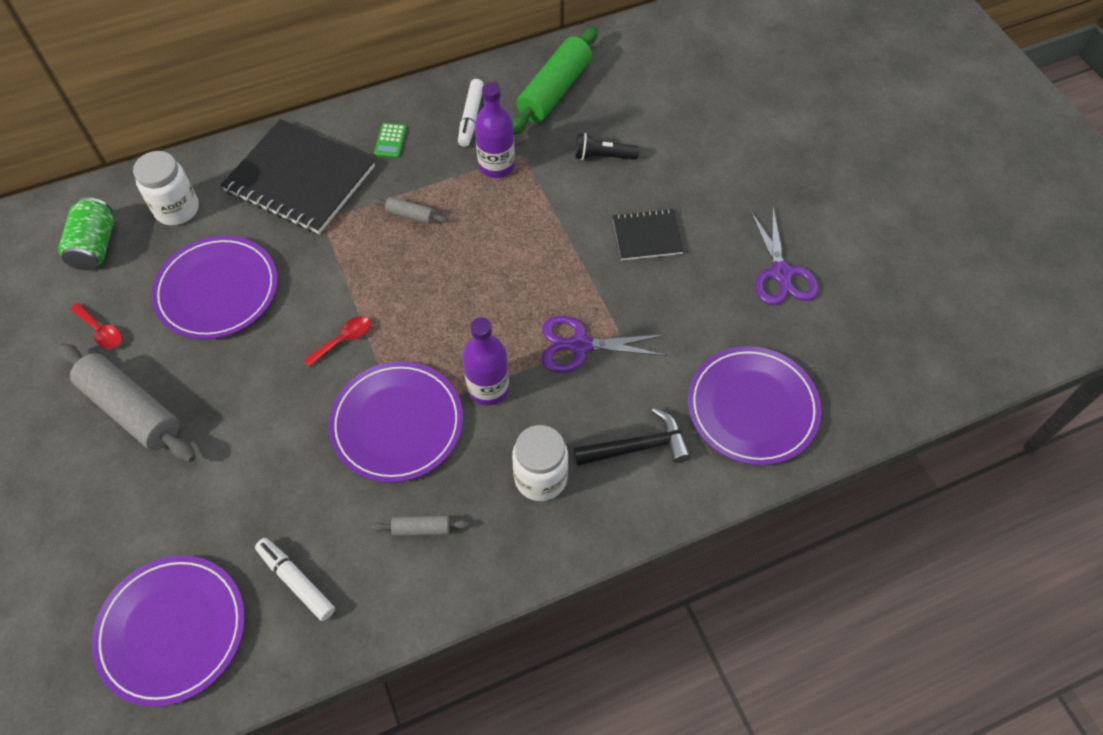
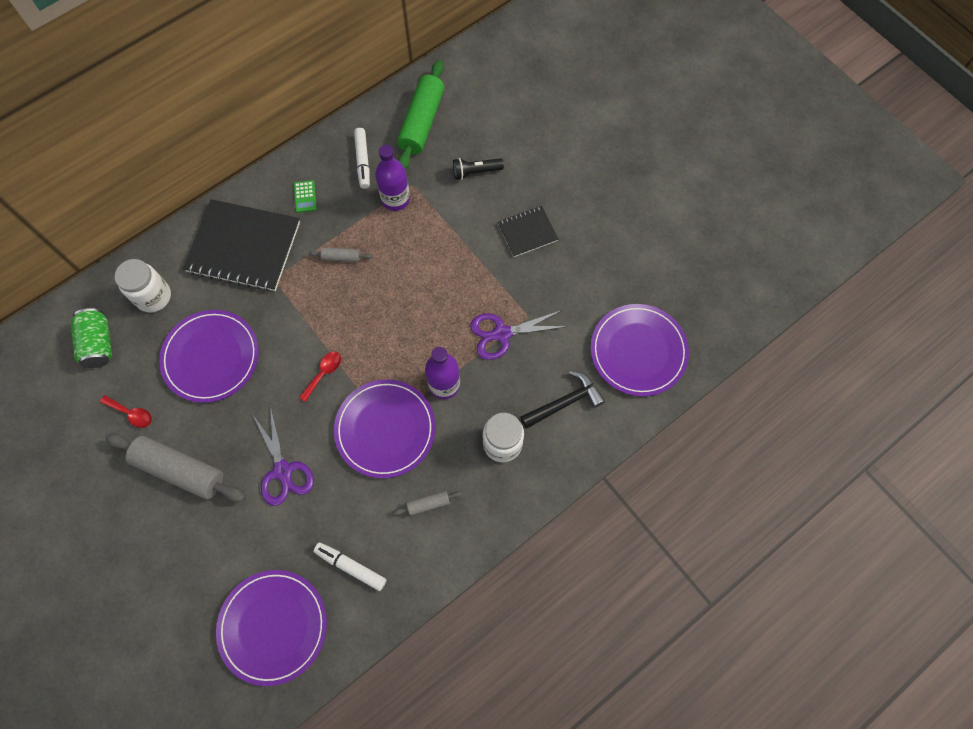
camera: 15 degrees left, 10 degrees up
(781, 274) = (633, 239): purple scissors -> purple scissors (283, 471)

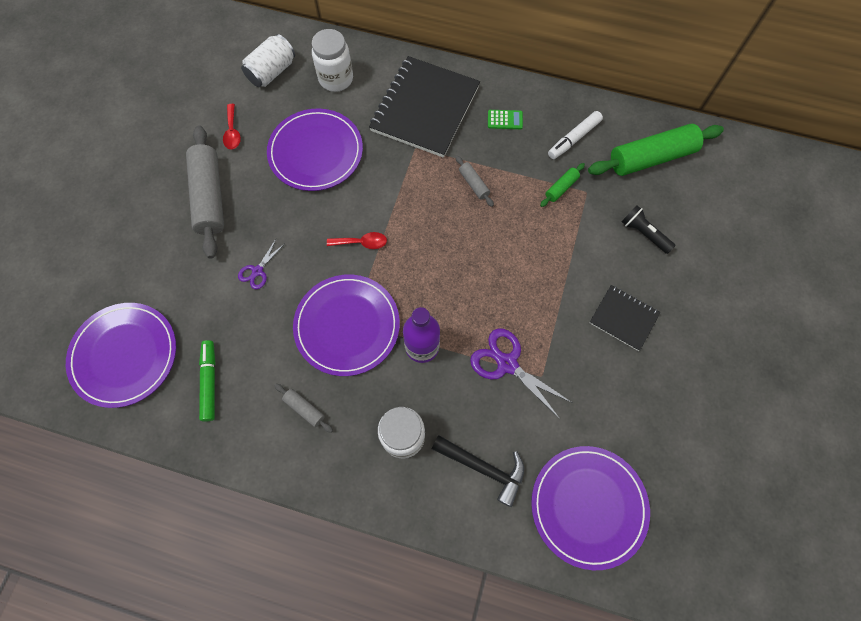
camera: 55 degrees right, 0 degrees up
(99, 344) = (272, 72): green can -> white can
(244, 247) = (425, 109): black notebook -> black notebook turned 45 degrees clockwise
(283, 471) = (257, 271): purple scissors -> purple scissors, size x0.56
(305, 196) = (505, 120): green calculator -> green calculator turned 135 degrees counterclockwise
(351, 566) = (210, 382): white marker -> green marker
(395, 199) = (561, 188): purple bottle -> green rolling pin

